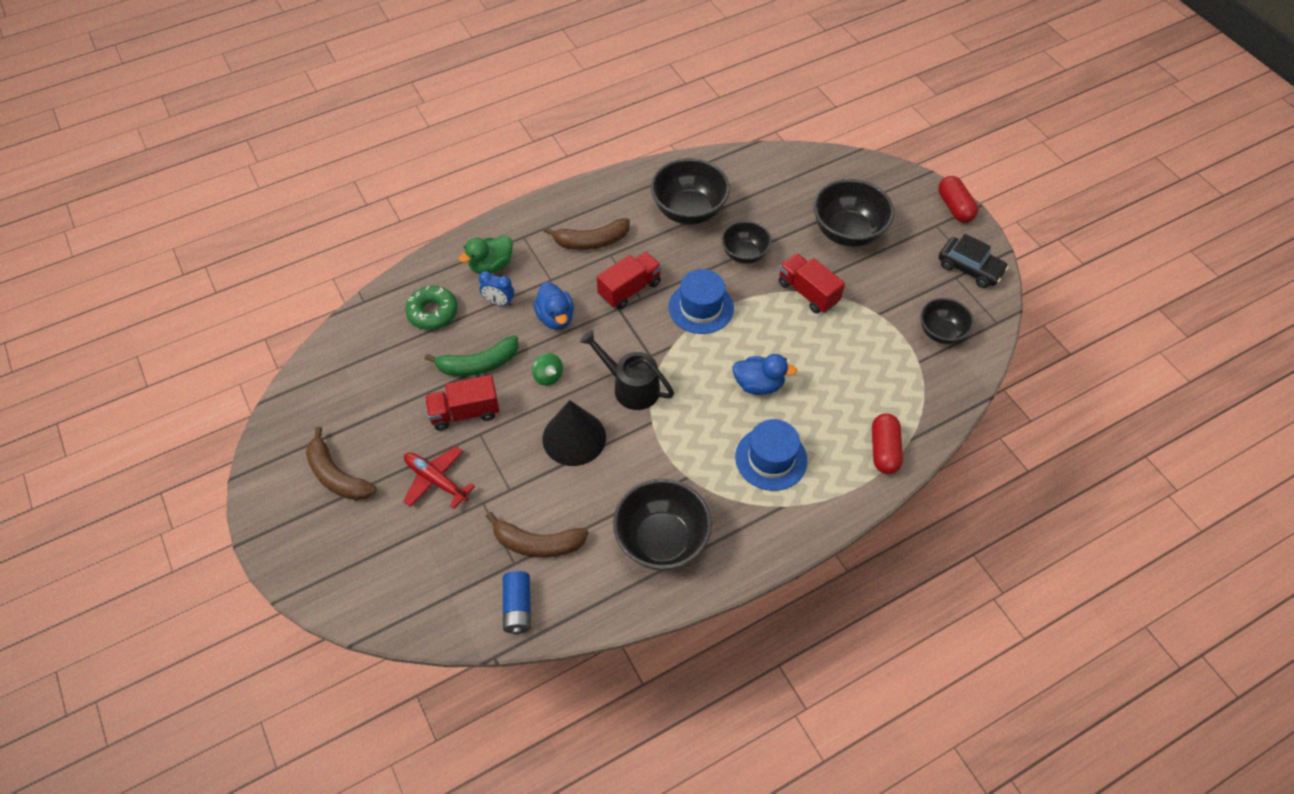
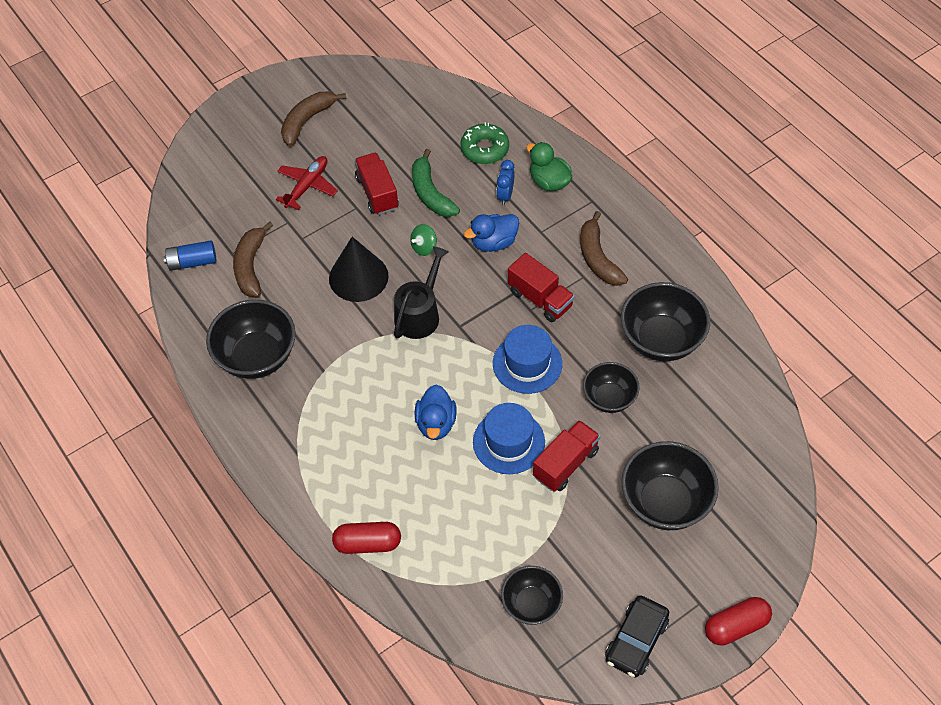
camera: 85 degrees right, 0 degrees up
(771, 458) = (349, 439): blue hat -> blue hat (508, 442)

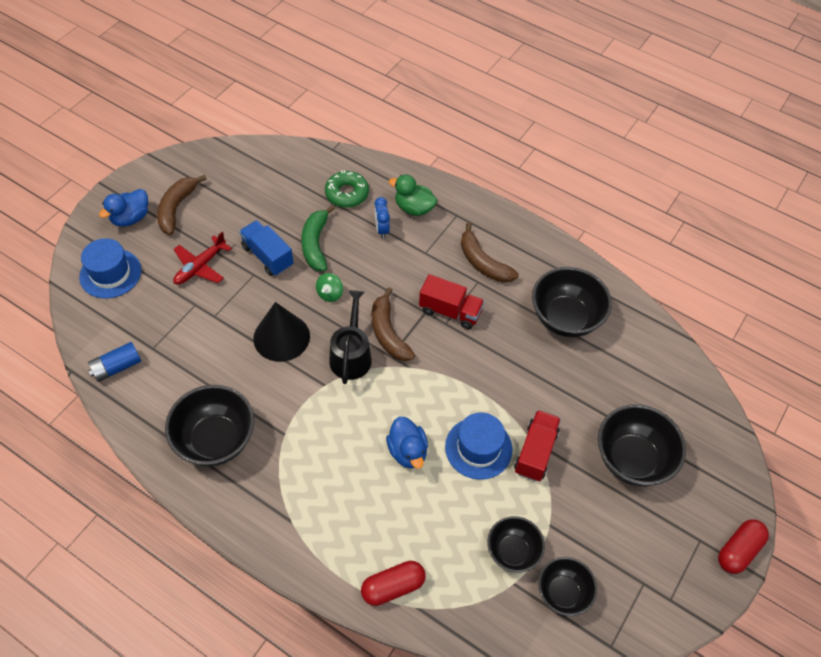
camera: 25 degrees left, 0 degrees up
(251, 266) = (176, 355): brown banana -> brown banana (388, 333)
(307, 186) = (200, 267): red plane -> red plane turned 150 degrees counterclockwise
(377, 193) = (267, 256): red truck -> blue truck
(431, 193) = (315, 244): green banana -> green banana turned 45 degrees clockwise
(493, 243) = (389, 273): blue duck -> blue duck (131, 218)
(527, 364) = (464, 372): blue hat -> blue hat (110, 273)
(609, 398) = (546, 382): black bowl -> black bowl (512, 551)
(636, 640) = (665, 594): black car -> none

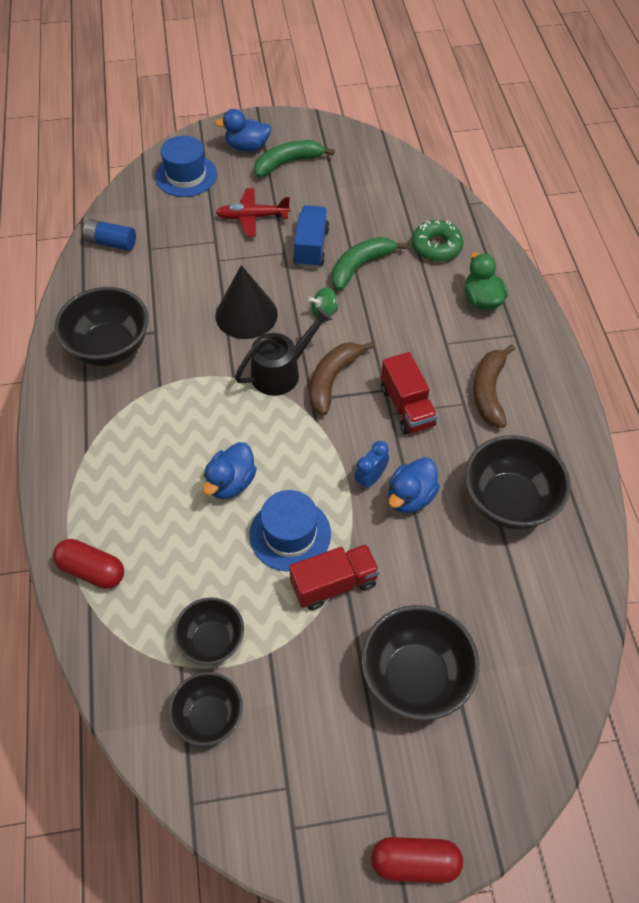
camera: 50 degrees right, 0 degrees up
(177, 208) = (288, 163): brown banana -> green banana
(381, 229) = (430, 296): blue clock -> blue clock (370, 479)
(515, 363) = (410, 497): none -> blue duck

